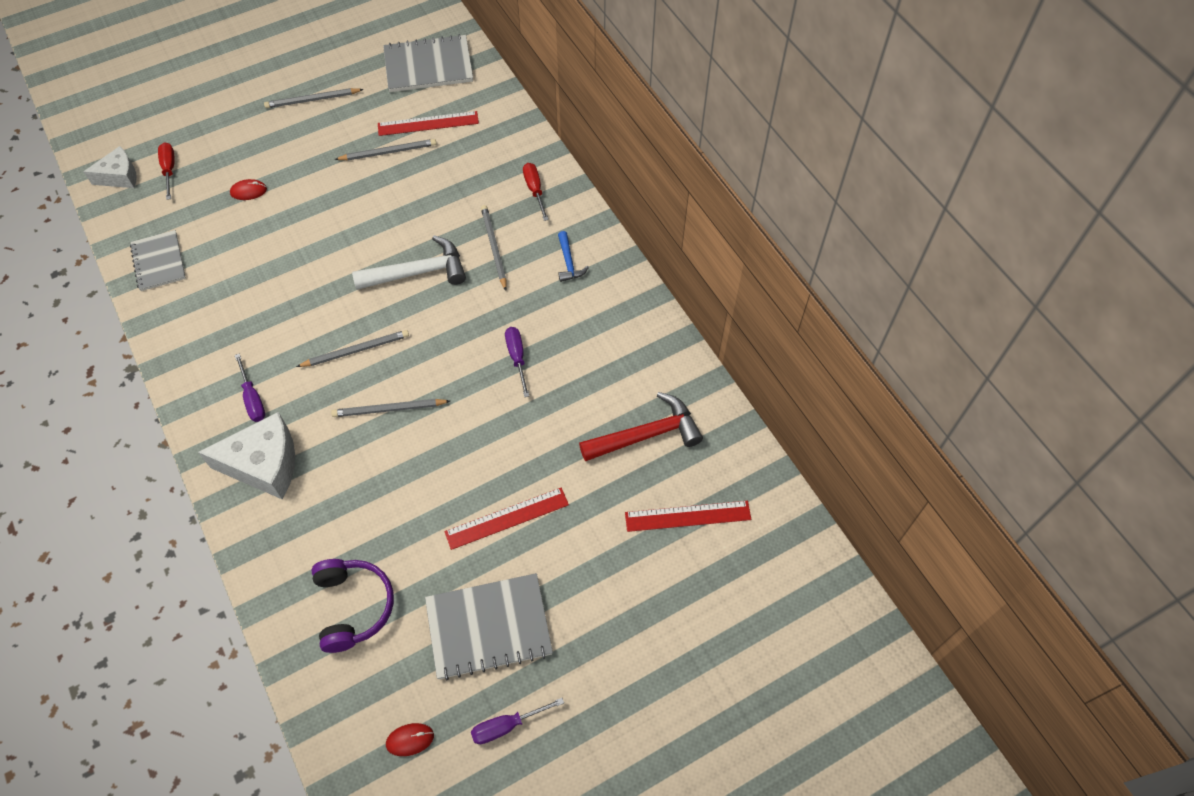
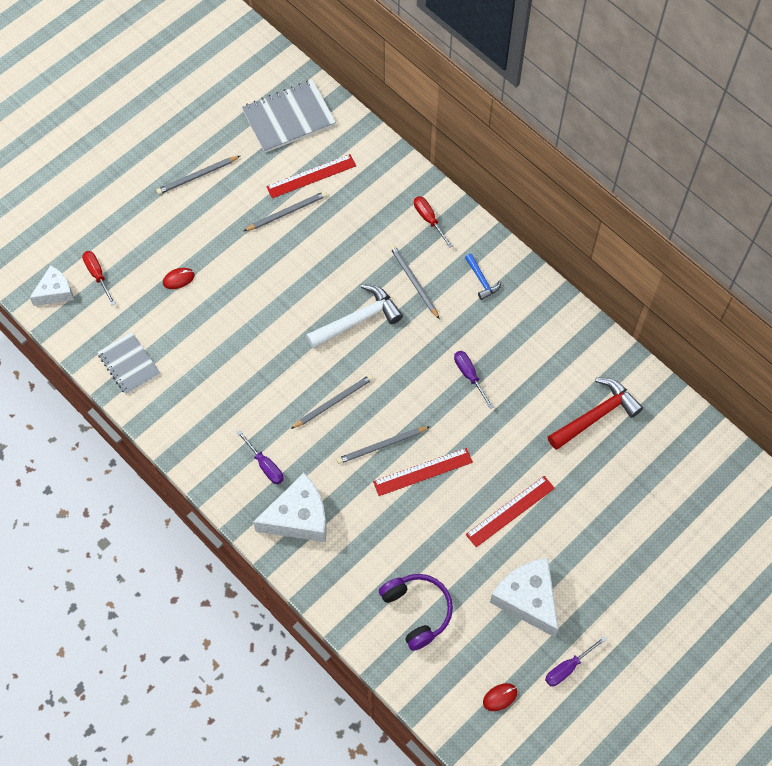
camera: 15 degrees left, 5 degrees up
(489, 627) = (527, 599): grey notebook -> white cheese
(687, 516) = (649, 473): red ruler -> red ruler (423, 472)

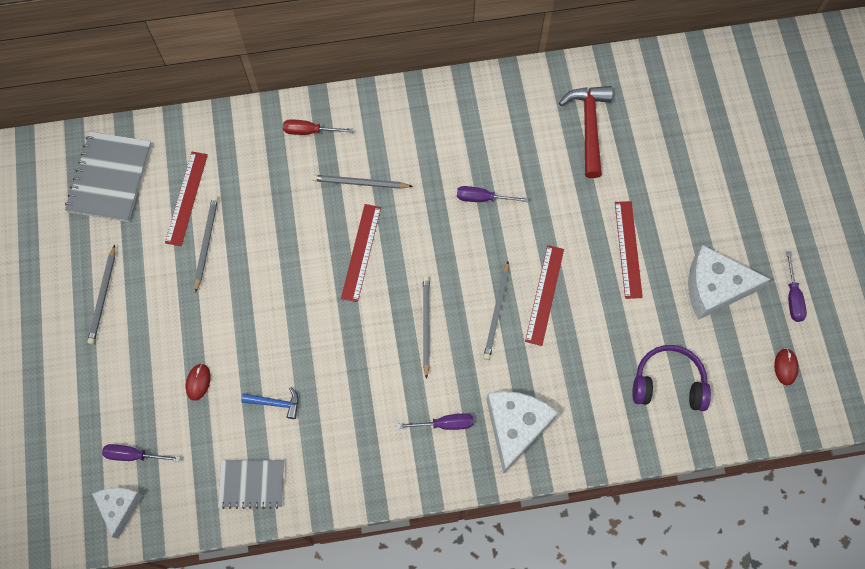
camera: 55 degrees left, 5 degrees up
(97, 275) = (133, 455): red screwdriver -> purple screwdriver
(358, 319) = (361, 252): white hammer -> red ruler
(482, 280) = (401, 129): blue hammer -> blue hammer (276, 403)

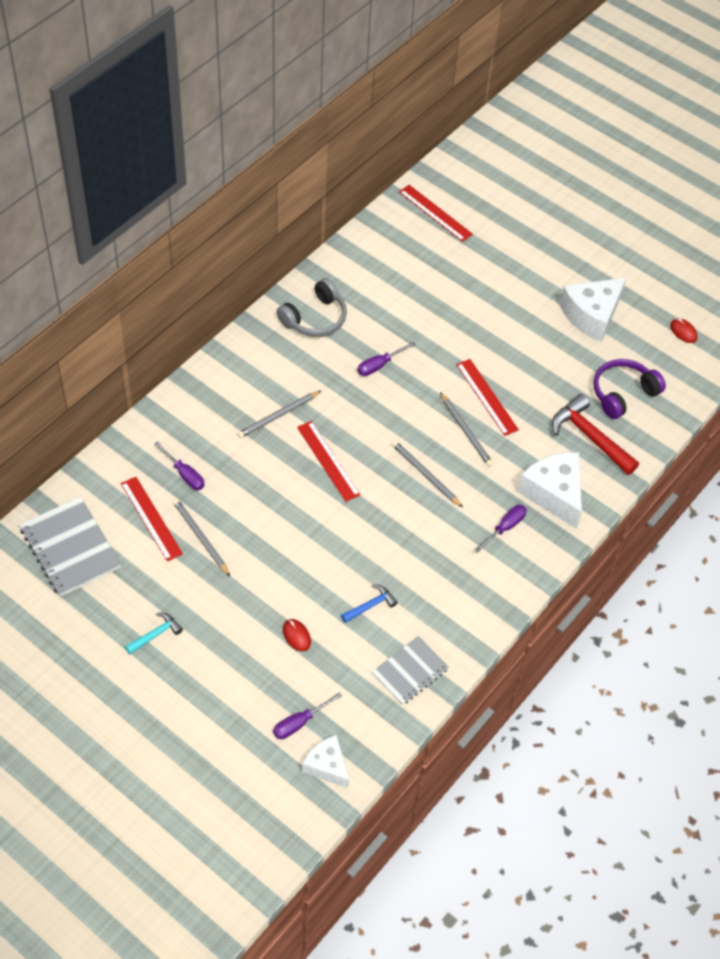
camera: 45 degrees left, 15 degrees down
(103, 297) = (156, 634): grey pencil -> turquoise hammer
(309, 131) = (202, 407): red screwdriver -> none
(470, 117) = (315, 318): none -> grey headphones
(588, 126) = (405, 270): red hammer -> red hammer (589, 437)
(628, 249) = (512, 330): red ruler -> red ruler (435, 213)
(792, 297) = (645, 287): purple screwdriver -> purple screwdriver (184, 474)

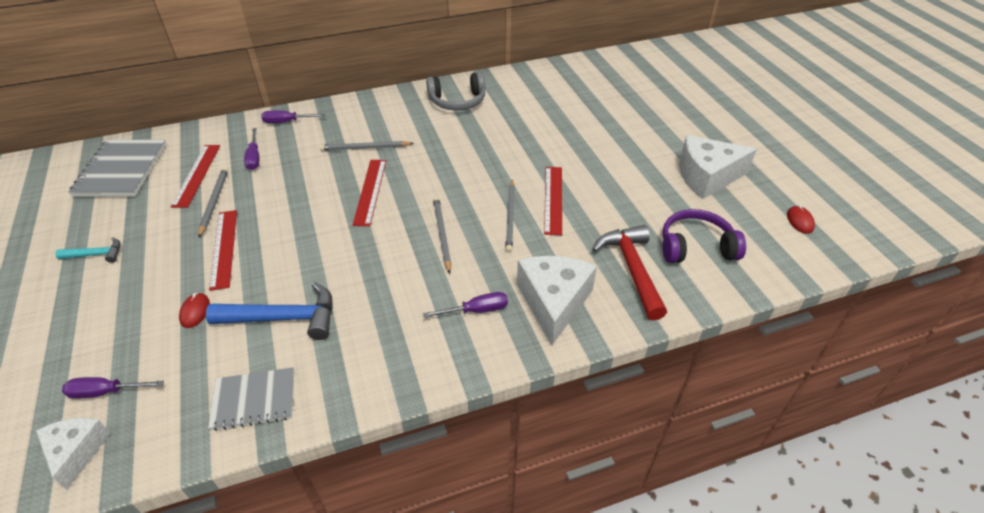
camera: 35 degrees right, 10 degrees down
(371, 605) = (284, 318): blue hammer -> blue hammer, size x1.89
(379, 365) = (478, 145): purple screwdriver -> purple screwdriver (287, 122)
(435, 213) = (614, 72): red ruler -> red ruler (224, 248)

